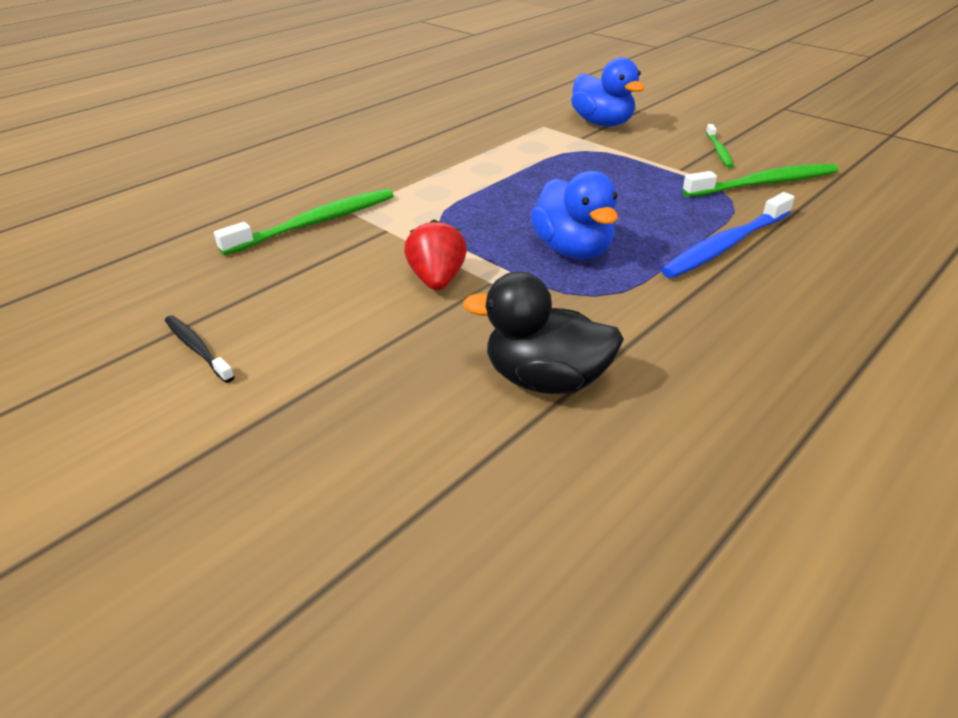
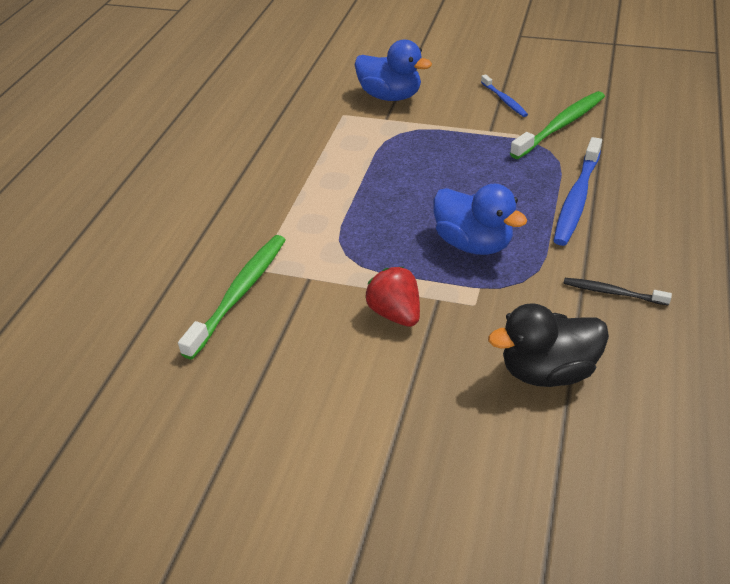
camera: 25 degrees left, 5 degrees up
(197, 348) = (263, 459): black toothbrush -> black toothbrush (612, 292)
(719, 151) = (504, 100): green toothbrush -> blue toothbrush

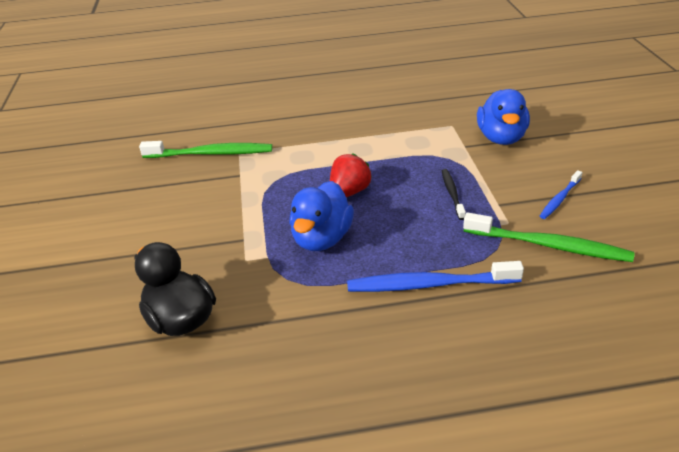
camera: 65 degrees right, 5 degrees down
(395, 313) = (218, 223): red strawberry -> red strawberry (349, 192)
(612, 292) = (298, 339): black toothbrush -> black toothbrush (452, 193)

